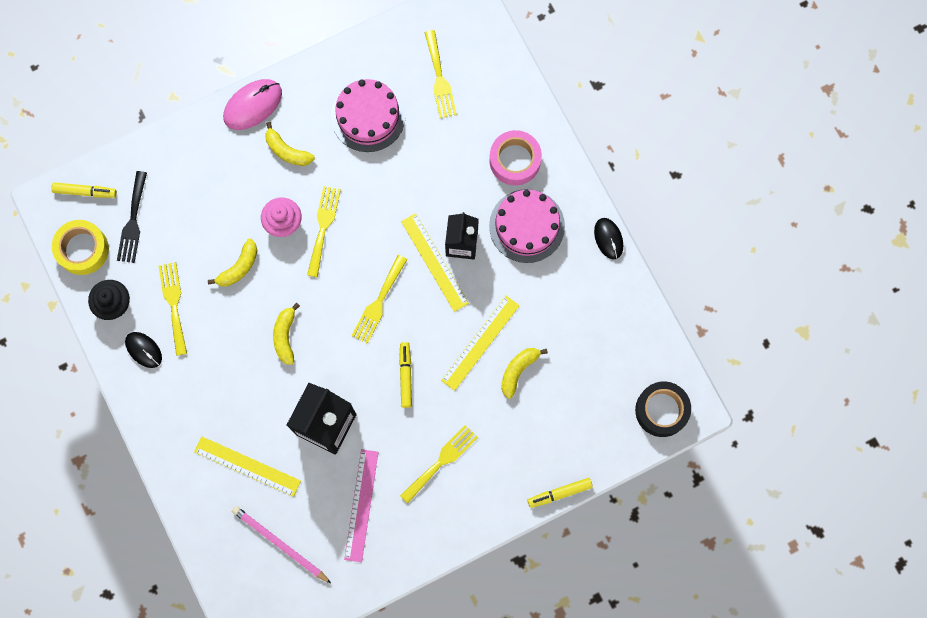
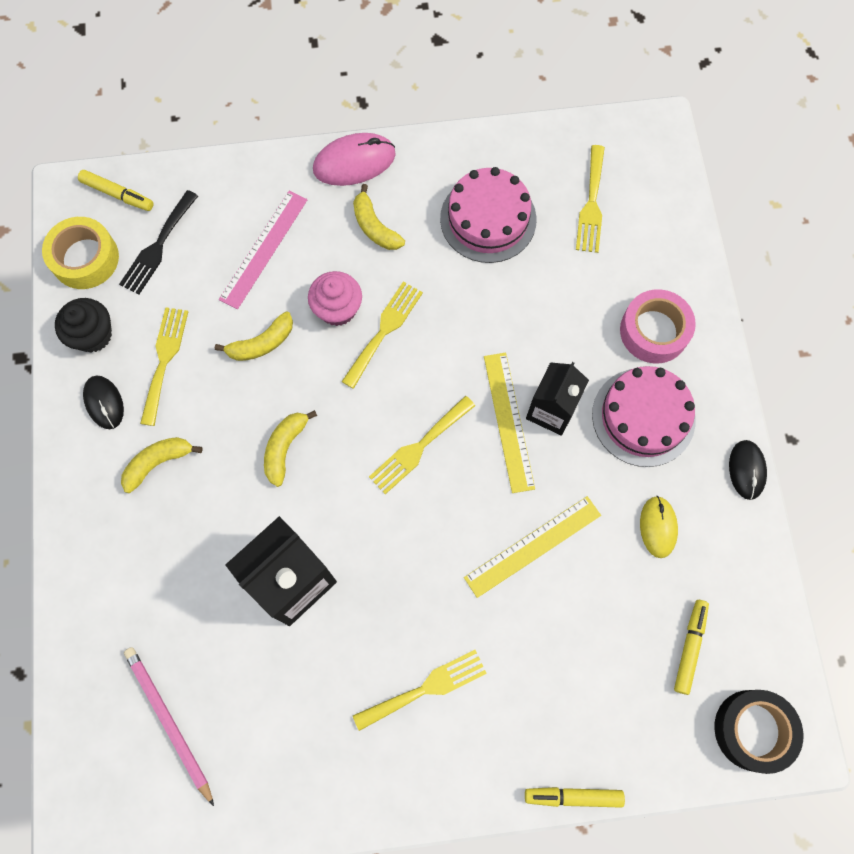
camera: 20 degrees right, 5 degrees down
(247, 466) = (170, 599): yellow ruler -> none
(361, 505) = (297, 709): pink ruler -> pink ruler (264, 249)
(405, 376) = (419, 554): yellow marker -> yellow marker (689, 647)
(518, 370) = (571, 602): yellow banana -> yellow banana (158, 463)
(560, 299) = (658, 527): none -> yellow mouse

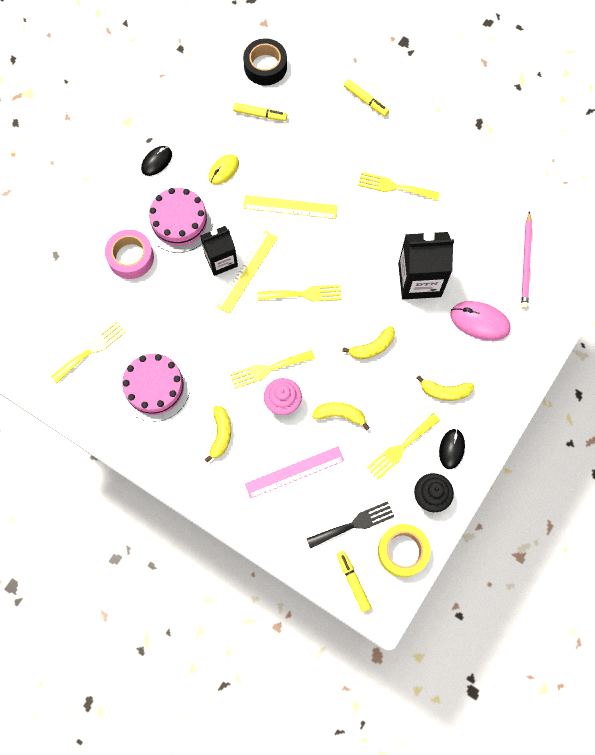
camera: 140 degrees left, 0 degrees up
(354, 162) = (197, 486): pink mouse -> pink mouse (479, 321)
(689, 647) = (260, 114): yellow marker -> yellow marker turned 135 degrees counterclockwise

